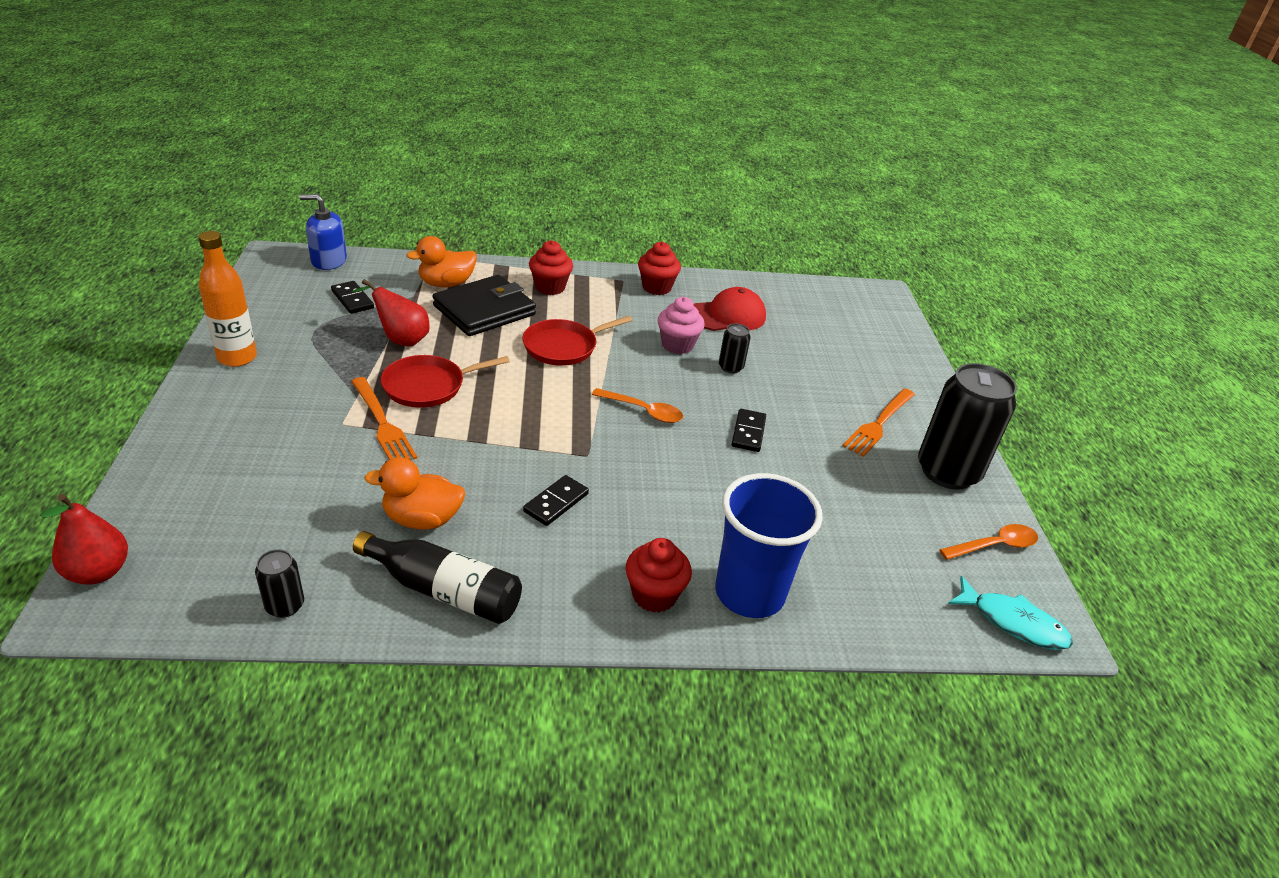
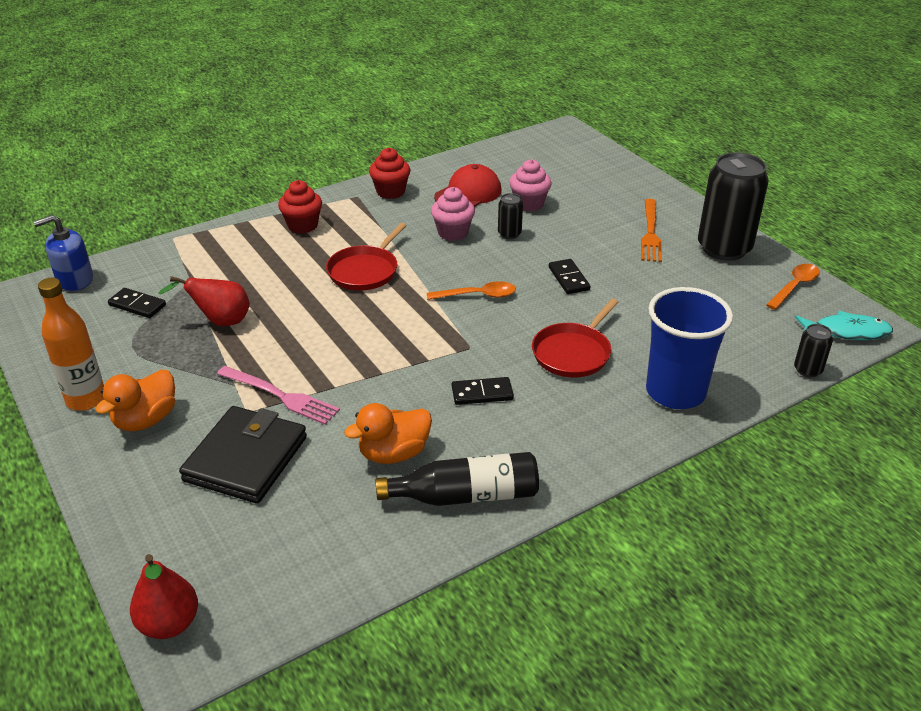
camera: 25 degrees left, 0 degrees up
(285, 606) = (356, 567): black can -> black can (807, 370)
(383, 423) = (281, 396): orange fork -> pink fork
(428, 386) = (286, 349): red pan -> red pan (573, 353)
(446, 284) = (208, 258): orange duck -> orange duck (146, 420)
(484, 310) = (267, 267): black wallet -> black wallet (246, 459)
(556, 502) = (482, 393): black domino -> black domino turned 75 degrees clockwise
(654, 595) = (615, 424): red cupcake -> none
(778, 347) = (529, 204): none -> pink cupcake

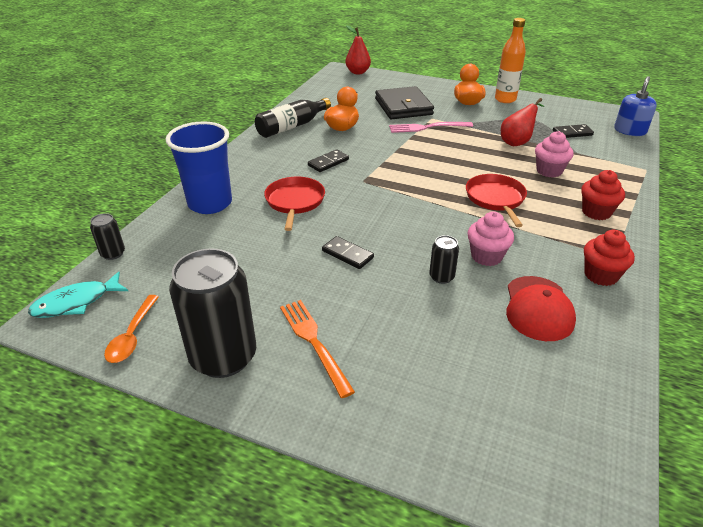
camera: 145 degrees right, 0 degrees up
(477, 295) = (399, 213): orange spoon -> none
(529, 204) = (468, 323): pink cupcake -> pink cupcake (549, 171)

